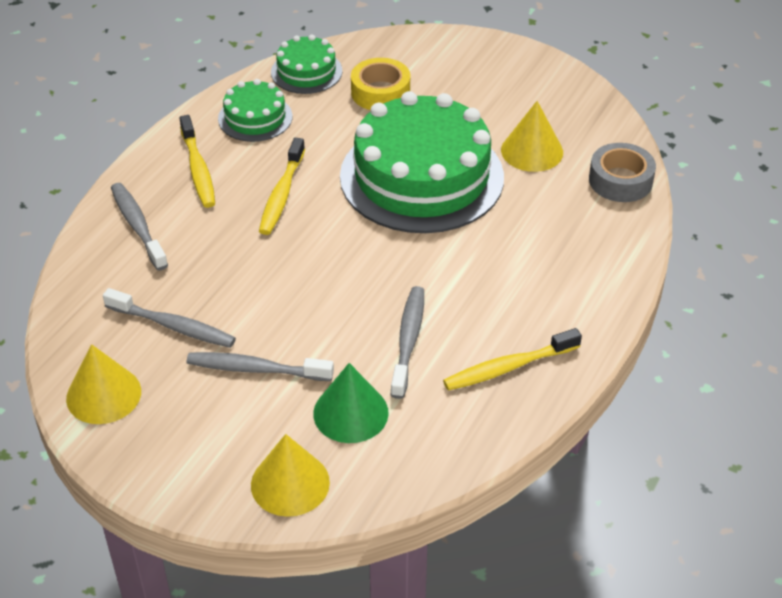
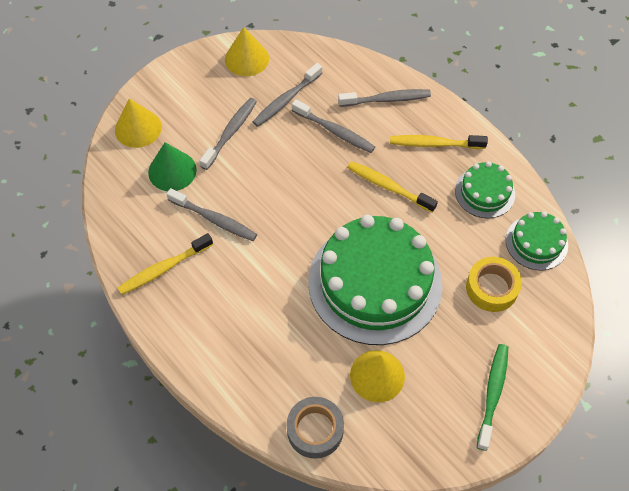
camera: 110 degrees right, 15 degrees up
(212, 262) = (335, 131): none -> grey toothbrush
(500, 73) = (493, 394): none -> green toothbrush
(508, 367) = (163, 268): yellow toothbrush -> yellow toothbrush turned 120 degrees counterclockwise

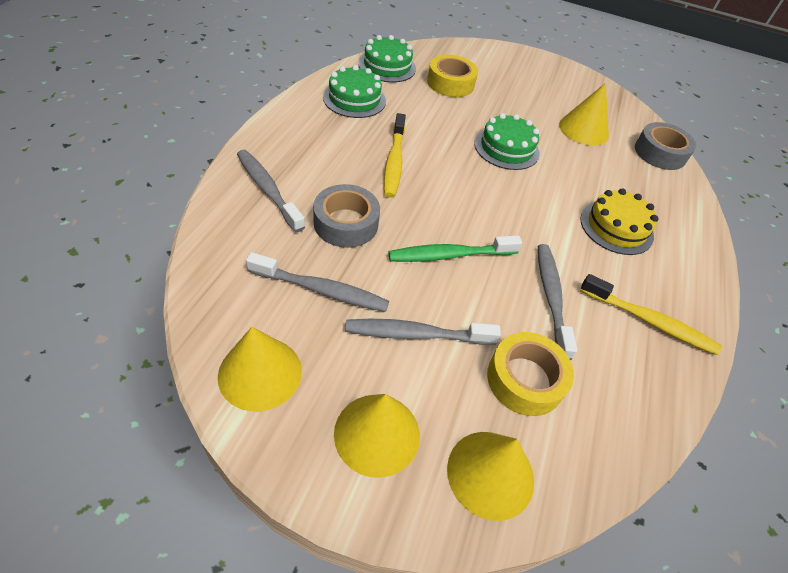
camera: 125 degrees left, 10 degrees down
(172, 171) = (525, 379): green cone -> yellow tape
(186, 92) = (377, 434): none -> yellow cone
(248, 310) = (616, 227): none -> yellow cake
(335, 131) = (346, 223): grey toothbrush -> grey tape
(375, 282) = (506, 148): green cake -> green cake, size x0.48
(434, 144) = (314, 140): yellow toothbrush -> none
(493, 394) = (535, 73): green toothbrush -> green toothbrush (449, 255)

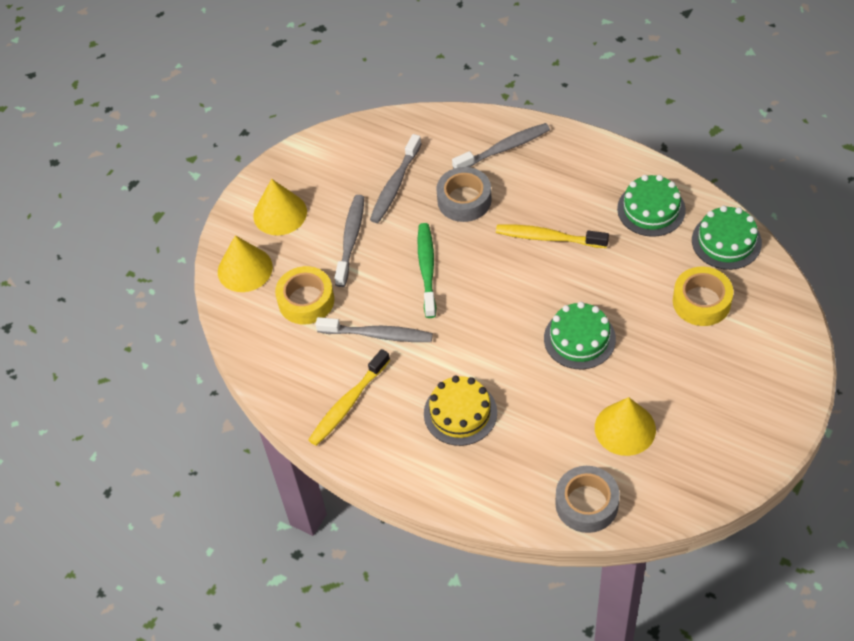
camera: 110 degrees right, 5 degrees up
(260, 373) = (329, 155): yellow cone -> none

